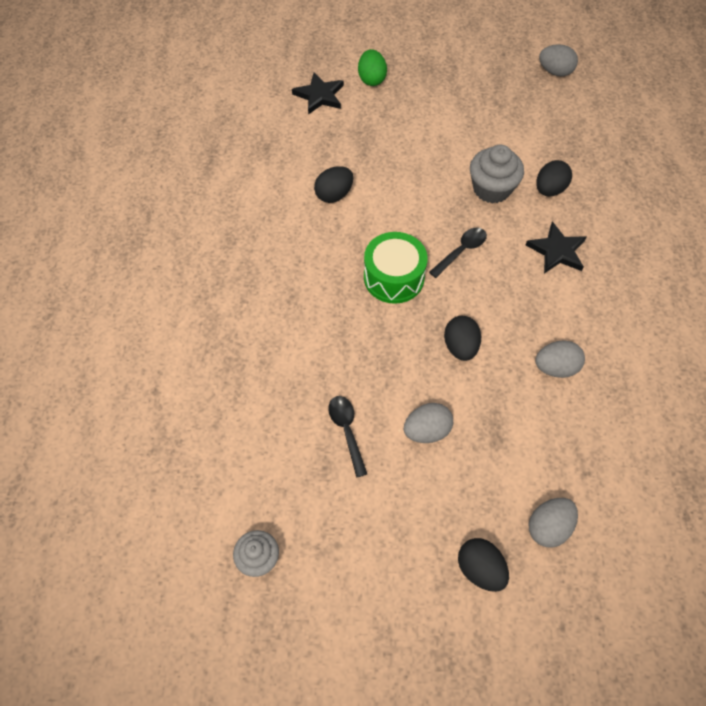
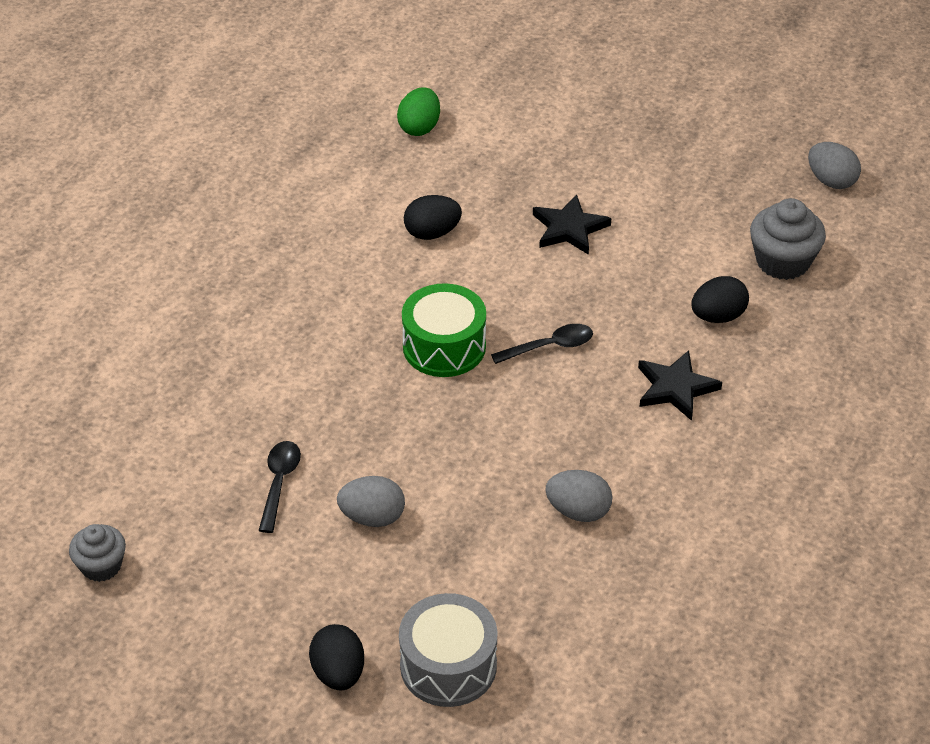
camera: 25 degrees right, 15 degrees down
(319, 95) = (490, 116): black star -> black star (569, 228)
(371, 79) = (571, 116): green egg -> green egg (419, 127)
(460, 347) = (474, 447): black egg -> none
(491, 189) = (640, 291): grey cupcake -> grey cupcake (782, 261)
(548, 527) = (448, 665): grey egg -> grey drum

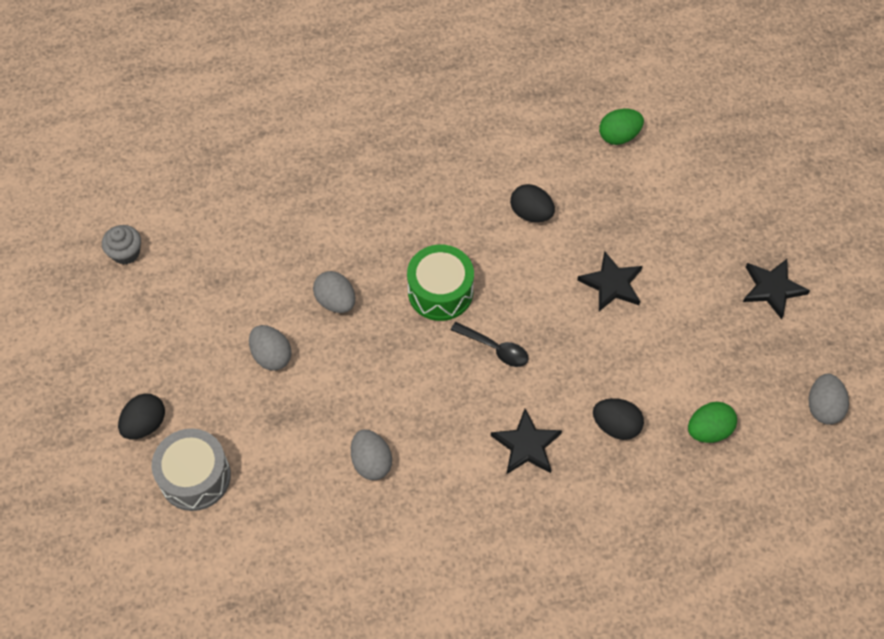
camera: 50 degrees right, 15 degrees up
(279, 483) = (256, 290): black spoon -> none
(365, 429) = (336, 301): none -> grey egg
(686, 137) = (772, 288): none -> black star
(782, 261) = (708, 430): grey cupcake -> green egg

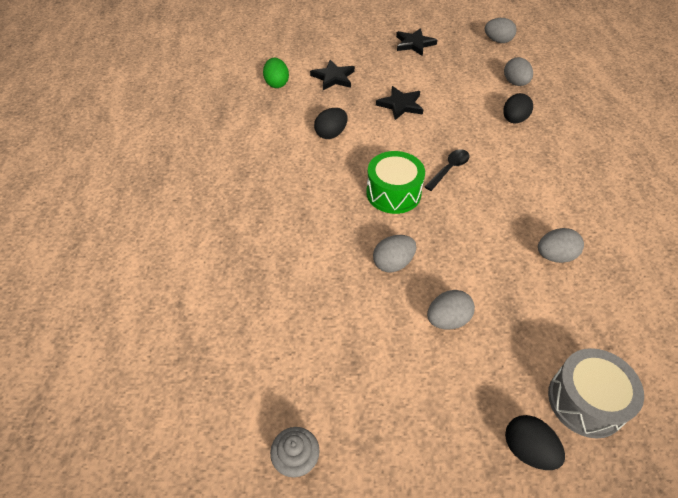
camera: 80 degrees left, 10 degrees down
(526, 445) = (532, 164): black star -> black star (333, 77)
(708, 430) = (515, 83): green egg -> grey egg

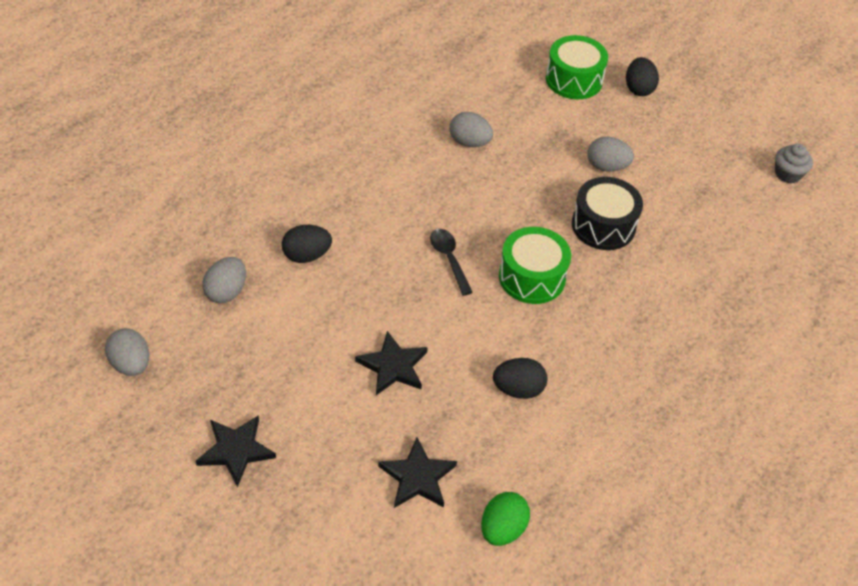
camera: 140 degrees left, 0 degrees up
(393, 263) = (603, 225): grey egg -> black drum
(449, 169) = (449, 259): black spoon -> black spoon turned 75 degrees clockwise
(585, 401) = (574, 80): grey drum -> green drum

